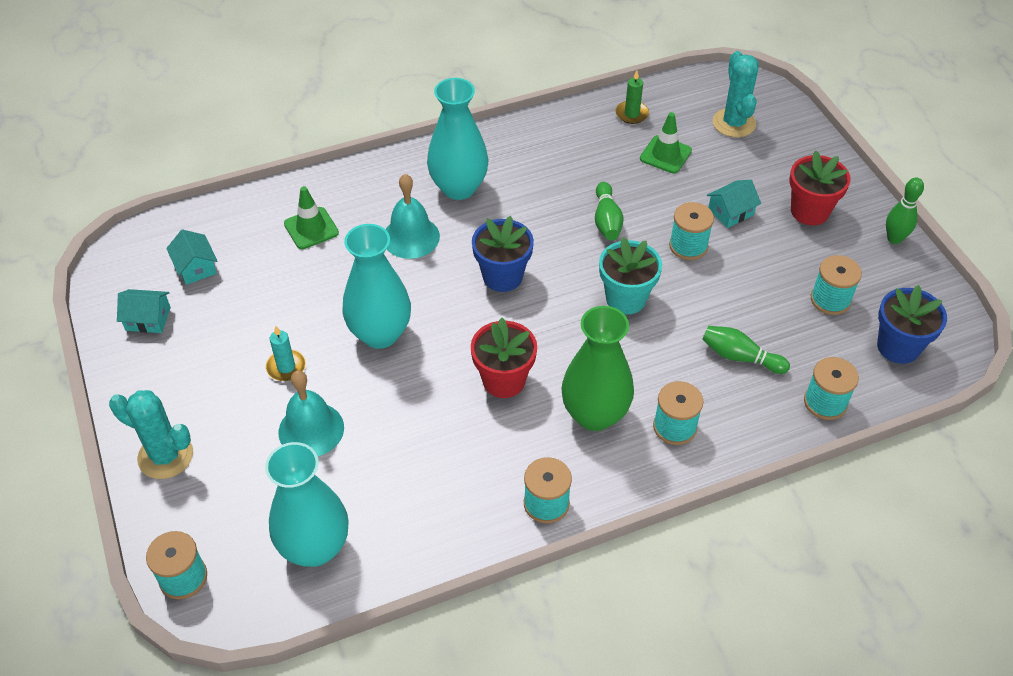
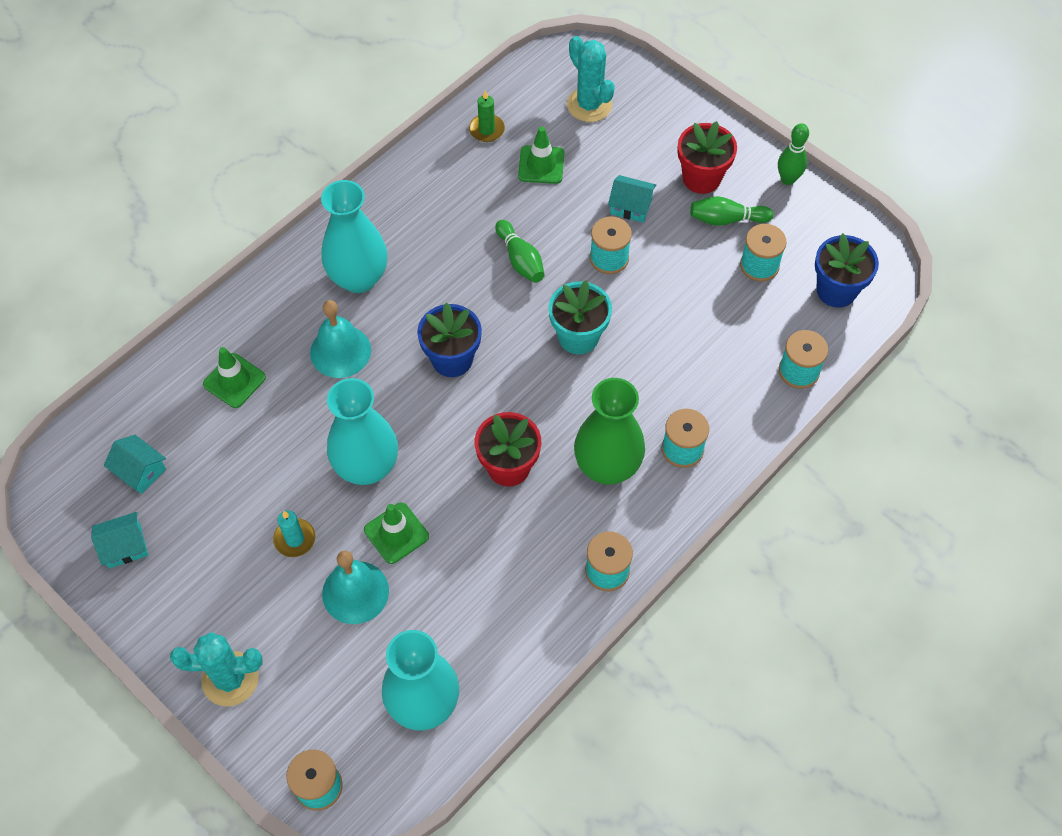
camera: 25 degrees left, 10 degrees up
(374, 396) = (396, 533): none -> green traffic cone
(730, 212) = (631, 206): turquoise house -> turquoise house turned 75 degrees clockwise
(740, 357) = (707, 356): green bowling pin -> green bowling pin (726, 219)

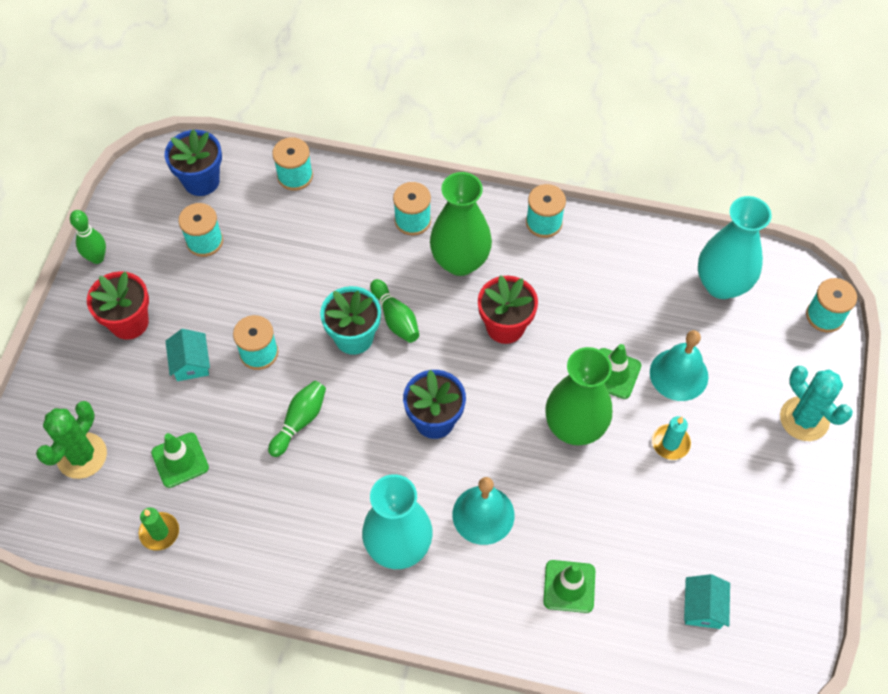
camera: 120 degrees left, 0 degrees up
(124, 546) = (771, 570): turquoise house -> none
(367, 467) = (574, 427): turquoise vase -> green vase
(589, 105) = (82, 456): turquoise cactus -> green cactus
(726, 219) = (167, 284): green bowling pin -> green bowling pin (395, 318)

